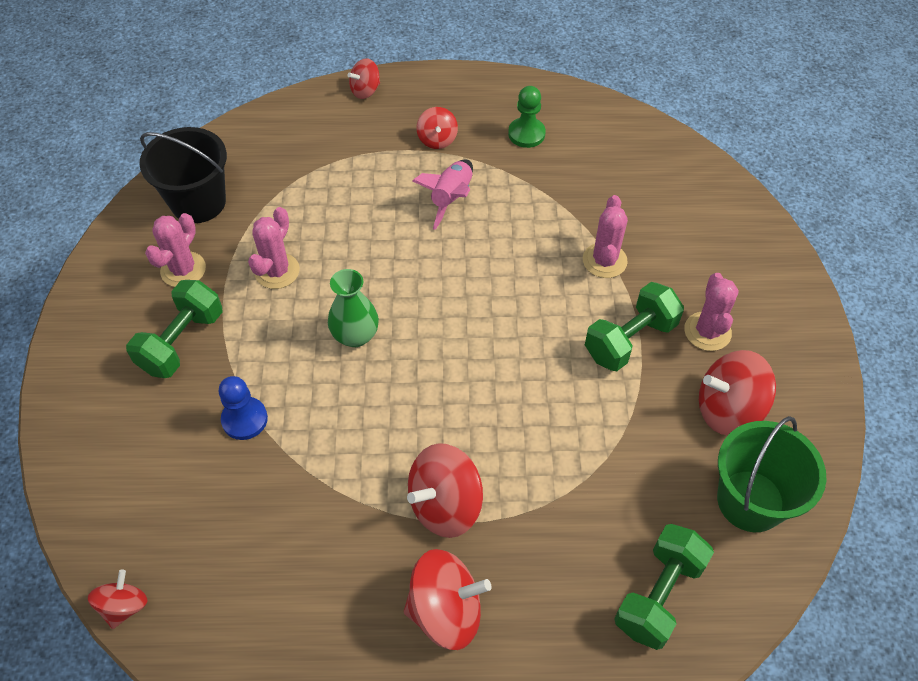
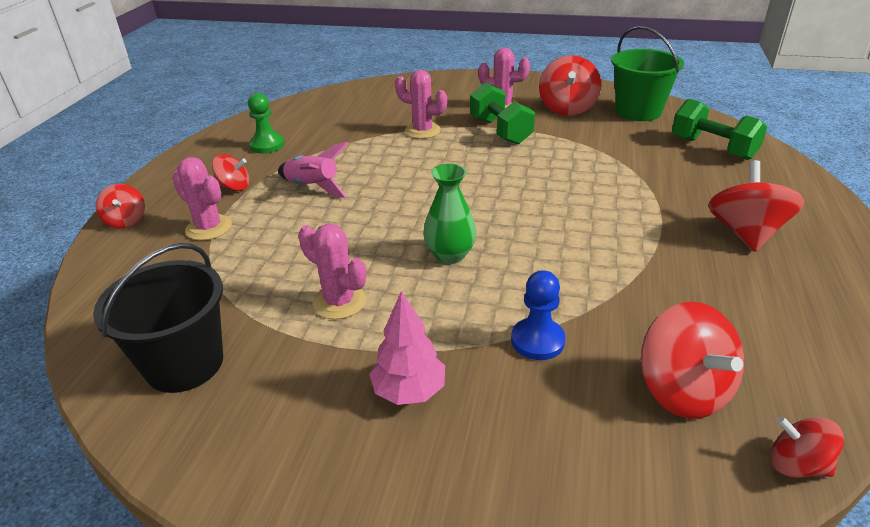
camera: 75 degrees left, 20 degrees down
(182, 342) = (409, 391): green dumbbell -> pink tree
(183, 270) = (292, 384): pink cactus -> pink cactus (209, 228)
(445, 505) = (644, 223): red spinning top -> red spinning top (683, 390)

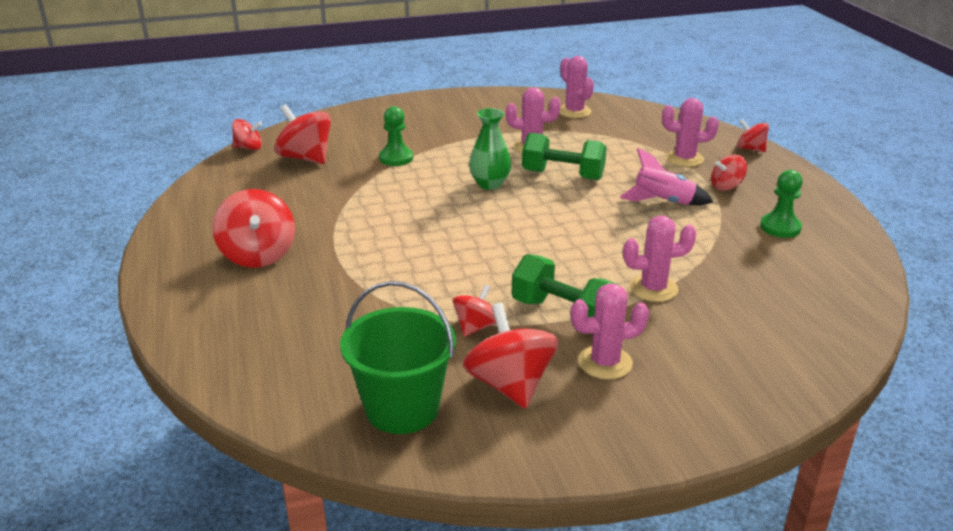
camera: 150 degrees right, 5 degrees down
(184, 364) = (574, 112): black bucket -> pink cactus
(409, 391) = (449, 128): pink tree -> none
(537, 340) = (396, 158): blue pawn -> green pawn
(567, 137) = (476, 327): none -> red spinning top
(712, 148) = (286, 357): green dumbbell -> green dumbbell (563, 175)

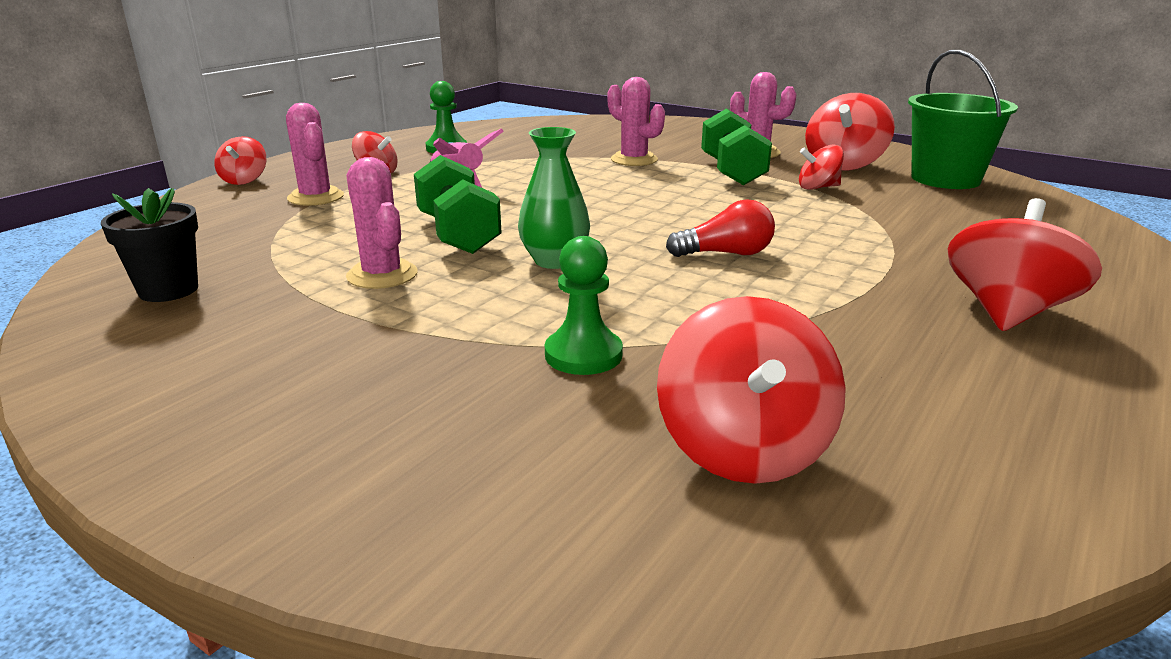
camera: 130 degrees left, 5 degrees down
(248, 148) = (856, 579): red spinning top -> none
(428, 227) = (726, 254): none -> red light bulb
(574, 112) = (168, 290): pink cactus -> black flower pot

